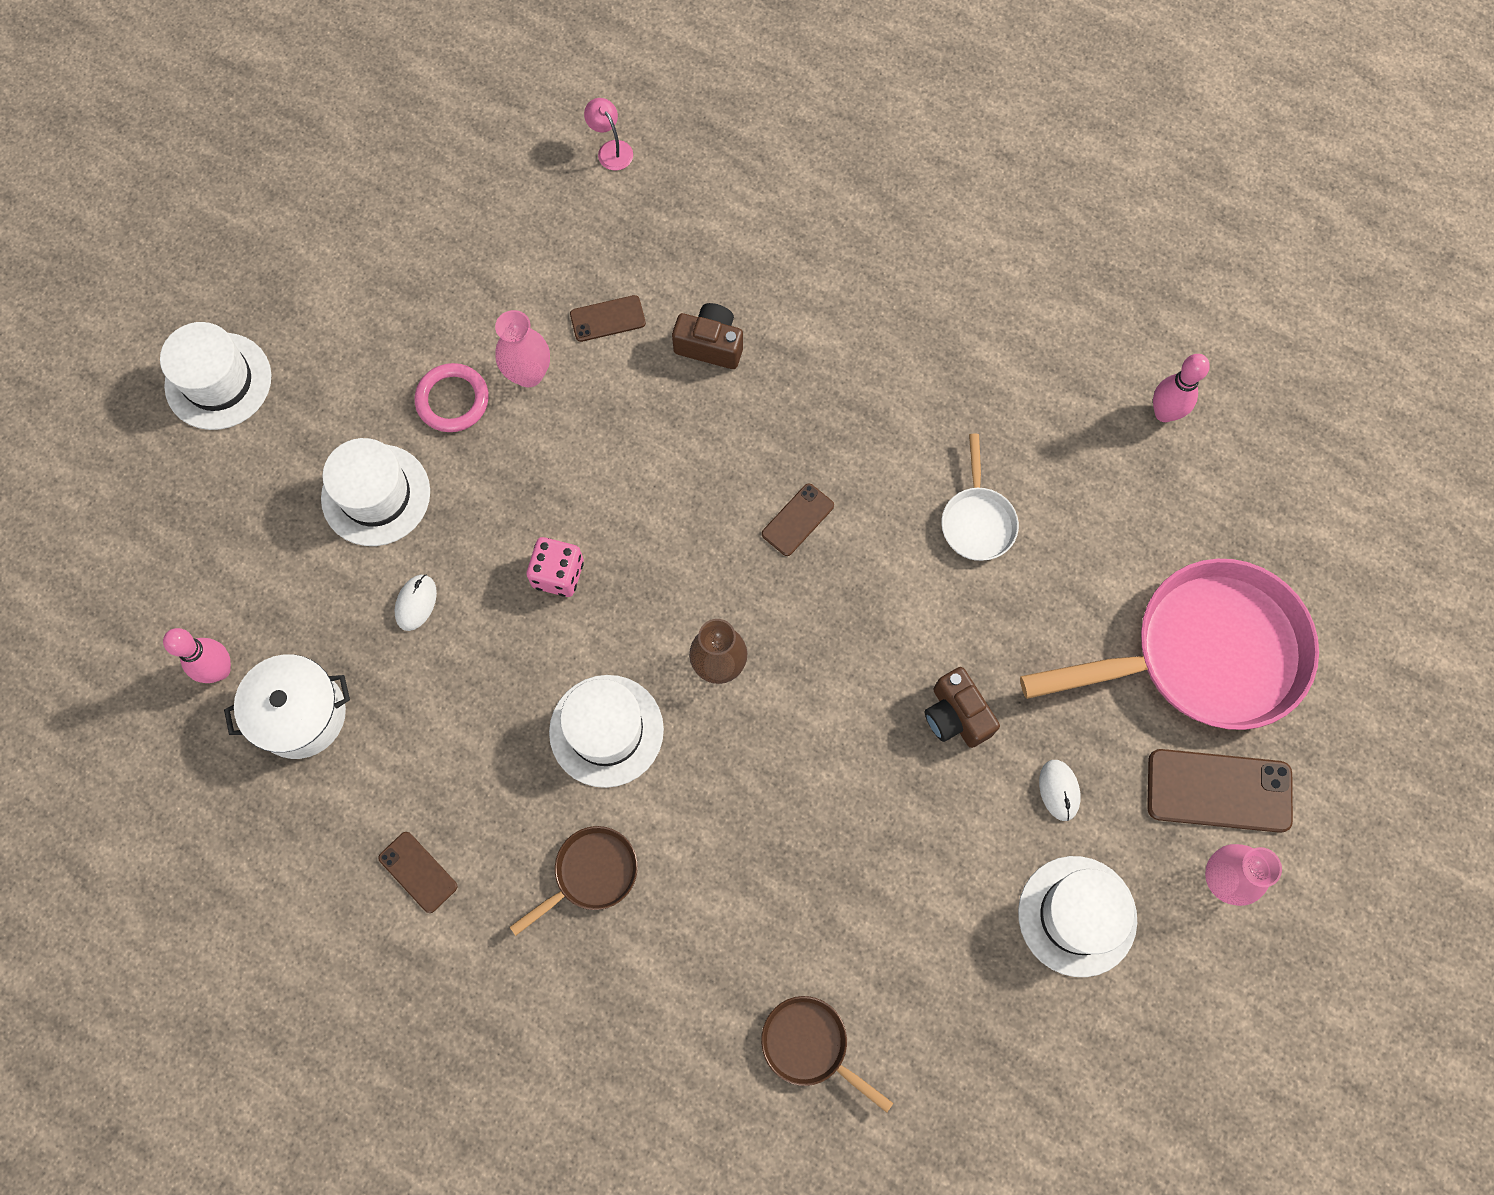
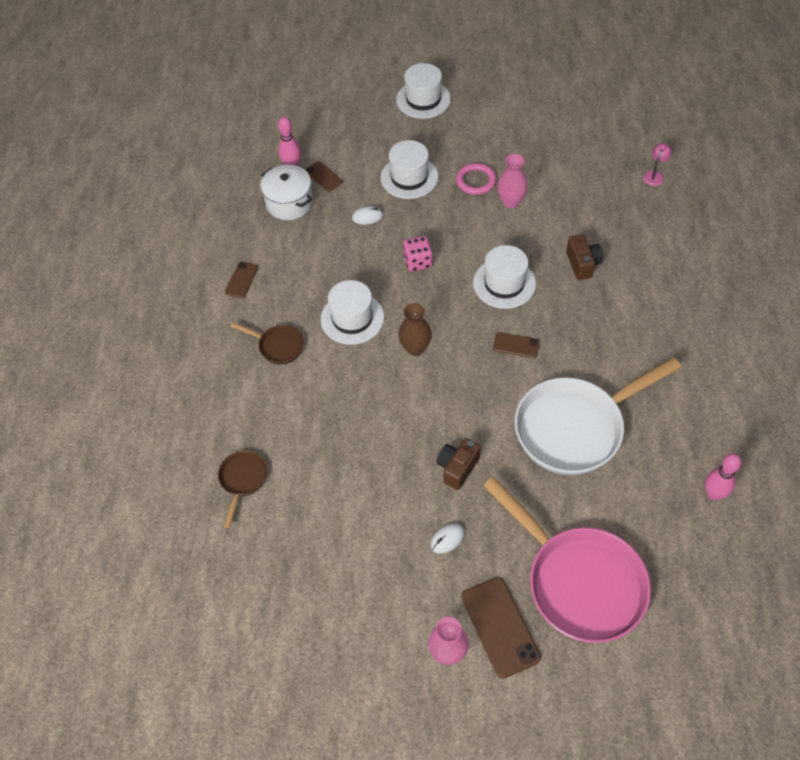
camera: 65 degrees right, 15 degrees down
(607, 318) = (563, 217): brown phone -> brown phone (323, 176)
(977, 521) = (575, 427): white pan -> white pan, size x2.21
(1077, 916) = (381, 580): white hat -> white hat (504, 283)

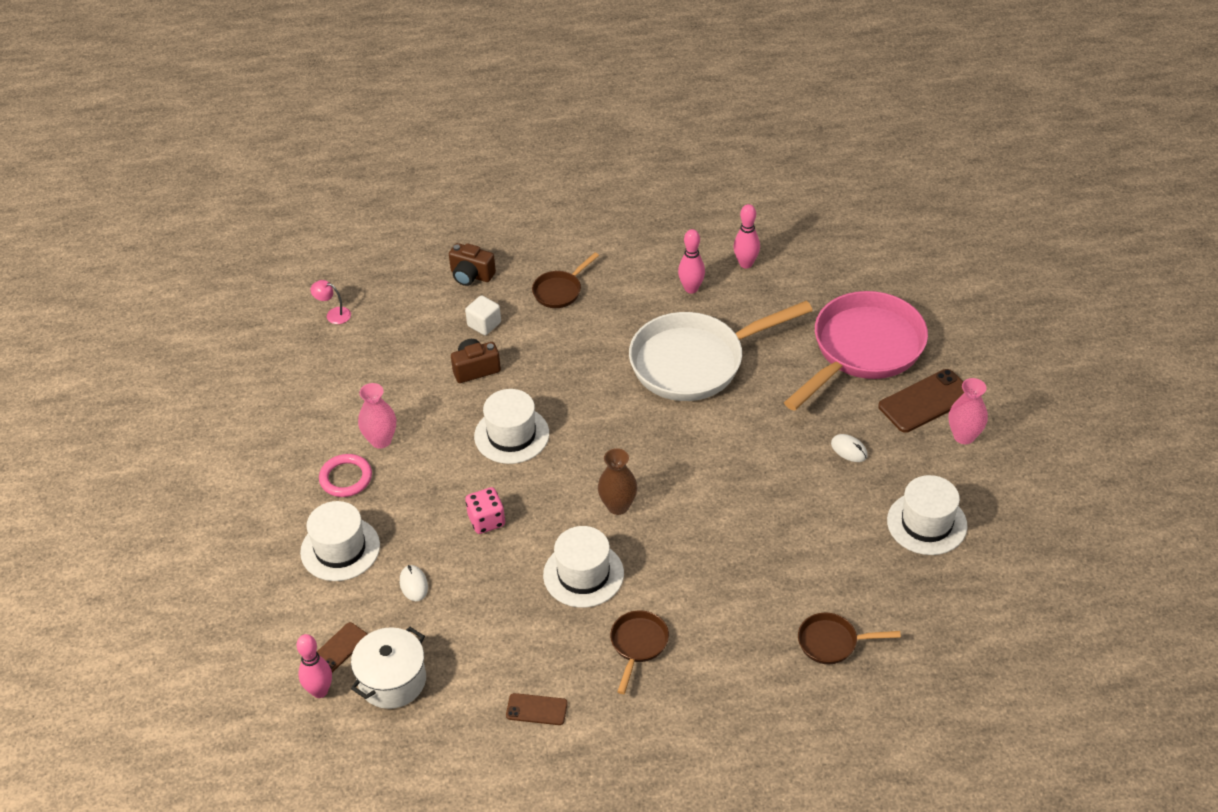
camera: 100 degrees left, 10 degrees down
(423, 99) = (186, 553): white hat -> white hat (926, 523)
(457, 468) = (766, 451): brown camera -> brown camera (471, 275)
(516, 345) = (599, 417): brown phone -> none
(575, 427) = (695, 362): white pan -> white pan turned 105 degrees clockwise
(636, 273) = (484, 324): none -> white cube
(677, 331) = (560, 291): none -> brown pan
(677, 439) = (691, 289): none -> pink bowling pin

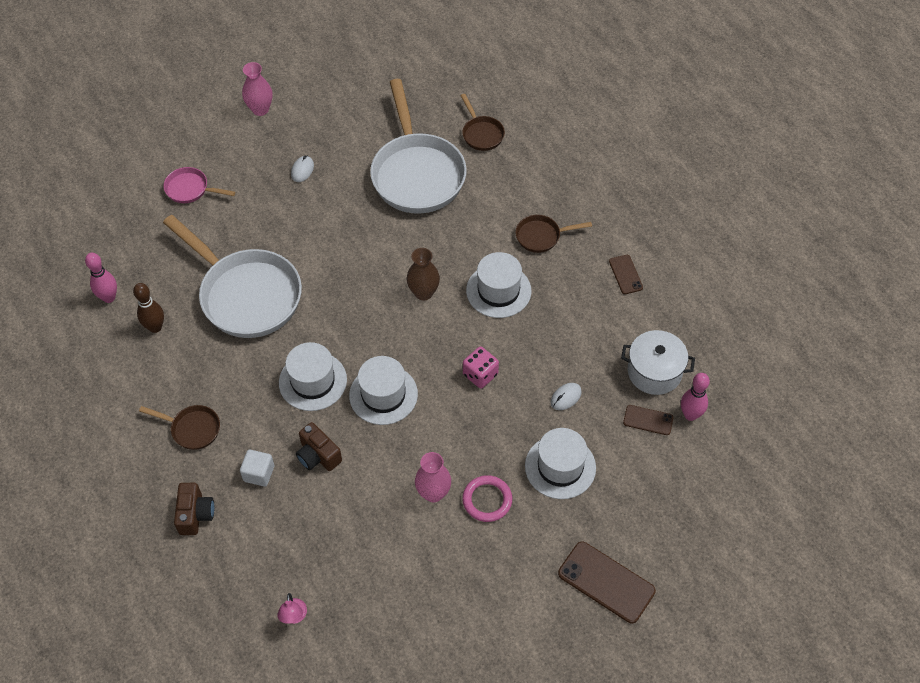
camera: 115 degrees left, 10 degrees up
(691, 289) = (155, 327): pink bowling pin -> brown bowling pin
(795, 554) = (417, 173): none -> white pan
(863, 350) = (190, 189): pink pan -> pink pan, size x0.45
(926, 401) = (233, 138): brown phone -> brown phone (606, 582)
(926, 523) = (353, 111): white hat -> white hat (313, 381)

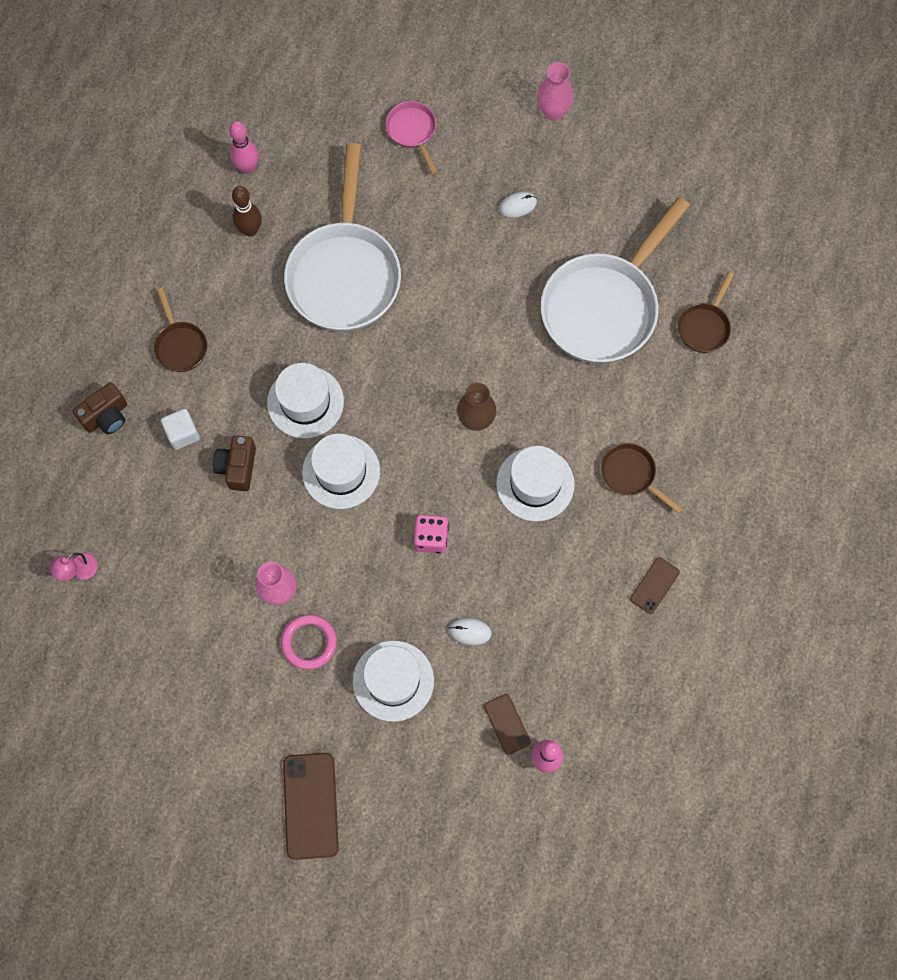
camera: 50 degrees right, 15 degrees up
(654, 372) = (565, 692): white pot -> none

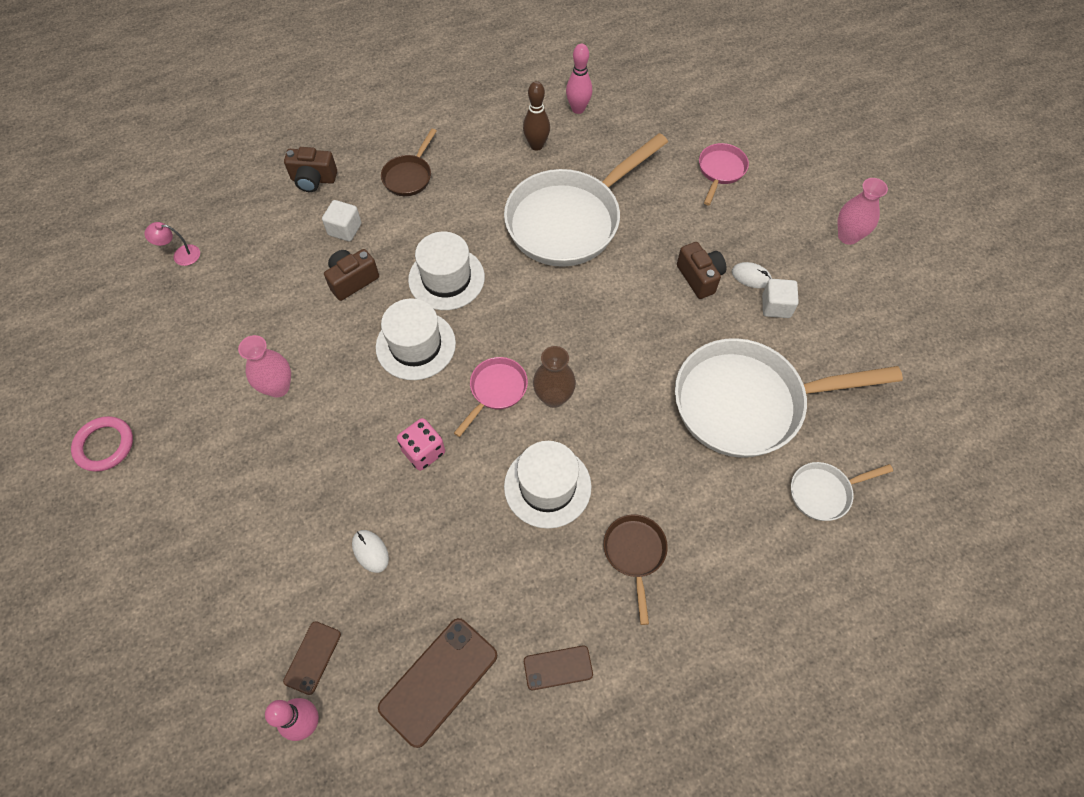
camera: 45 degrees right, 10 degrees down
(309, 642) = (253, 442): pink ring -> pink ring (104, 445)
(311, 805) = (108, 564): brown phone -> brown phone (439, 681)
(393, 681) = (274, 531): white hat -> none
(432, 452) = (496, 391): none -> pink pan
(483, 238) = (699, 277): none -> brown camera
(556, 215) = (776, 306): none -> white cube
(704, 326) = (824, 492): brown pan -> white pan

